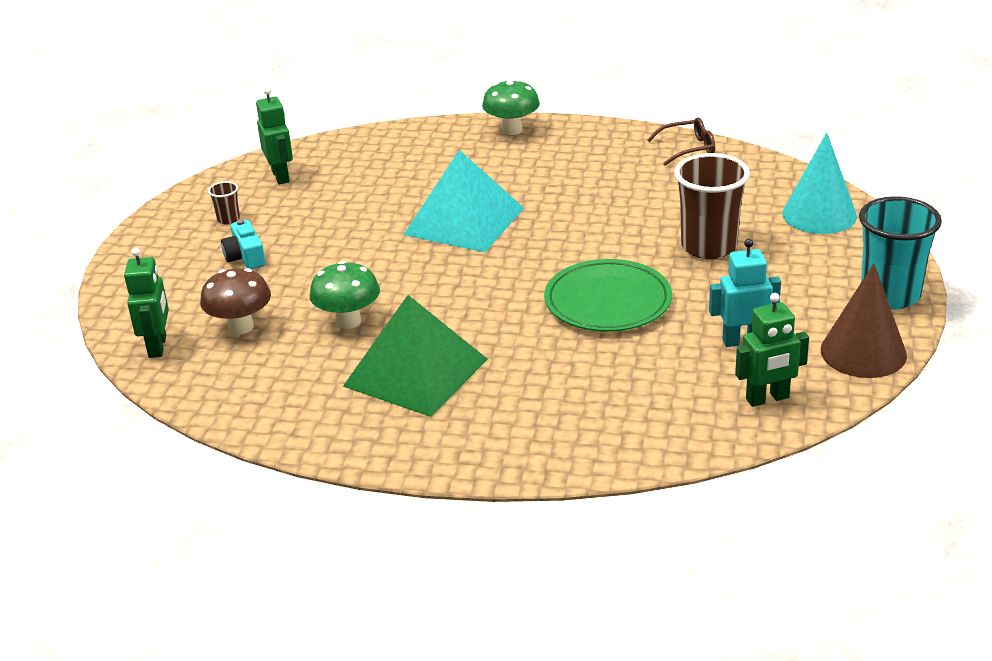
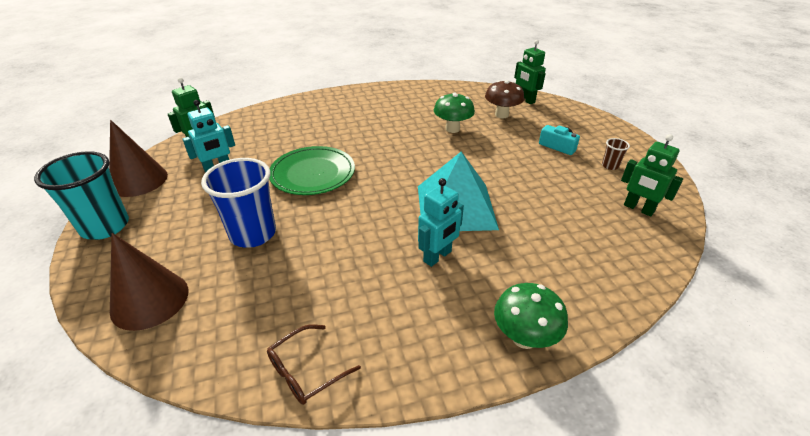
camera: 150 degrees right, 5 degrees up
(415, 372) = (392, 116): green pyramid -> none
(528, 186) = (437, 256): none -> turquoise robot
(708, 246) = (253, 234): brown cup -> blue cup
(819, 214) = (150, 300): turquoise cone -> brown cone

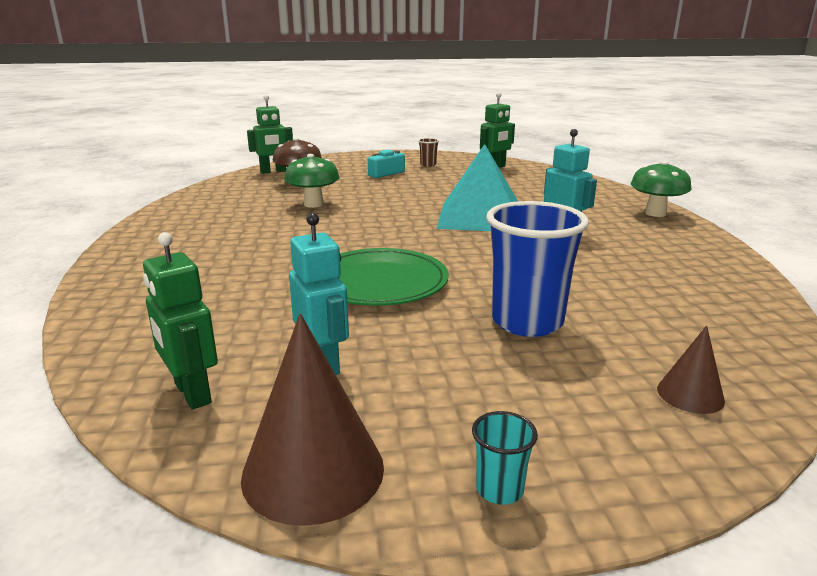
camera: 80 degrees left, 15 degrees down
(105, 226) = (499, 489): turquoise cup -> turquoise cup, size x0.44
(150, 300) = (690, 394): brown cone -> brown cone, size x0.53
(306, 371) = (741, 288): brown glasses -> none

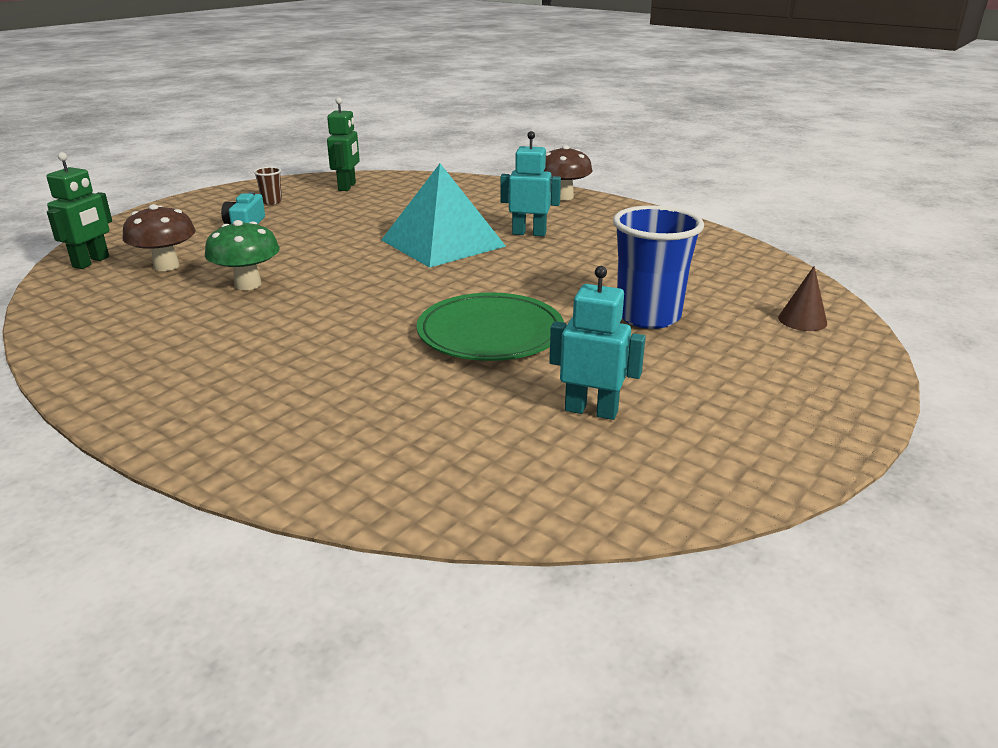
camera: 45 degrees left, 5 degrees up
(192, 393) = (554, 482): green robot -> none
(313, 471) = (732, 471): brown cone -> none
(499, 489) = (825, 419): turquoise cup -> none
(655, 213) = (563, 197): green mushroom -> brown mushroom

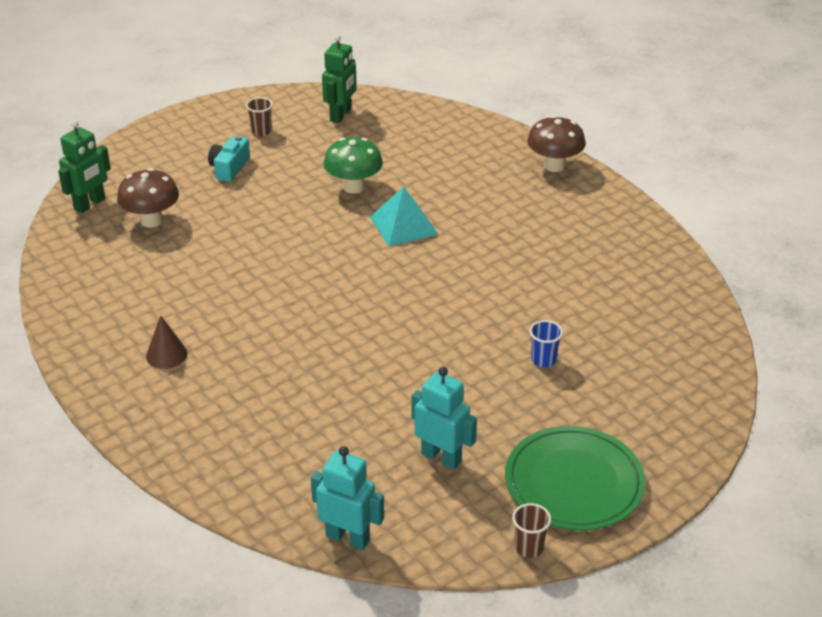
camera: 15 degrees right, 10 degrees up
(248, 284) = (216, 258): green mushroom -> green mushroom (353, 187)
(443, 243) = (404, 225): turquoise pyramid -> turquoise pyramid, size x0.61
(490, 333) = (399, 356): green plate -> green plate (574, 482)
(529, 233) = (491, 223): turquoise robot -> turquoise robot (348, 538)
(648, 316) = (543, 360): blue cup -> blue cup, size x0.44
(760, 482) = (529, 547): none -> brown cup
(802, 320) = (678, 389): brown cone -> brown cone (166, 354)

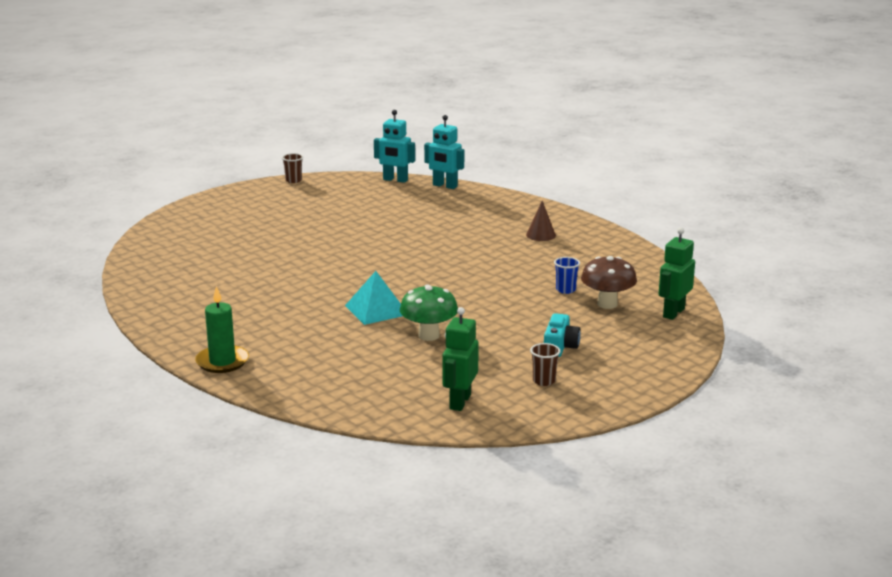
camera: 175 degrees right, 15 degrees down
(441, 457) = (342, 204): turquoise robot -> turquoise robot (444, 186)
(543, 360) = (268, 242): blue cup -> blue cup (565, 290)
(554, 166) = (222, 362): brown mushroom -> green candle
(574, 482) = (262, 199): green plate -> none

